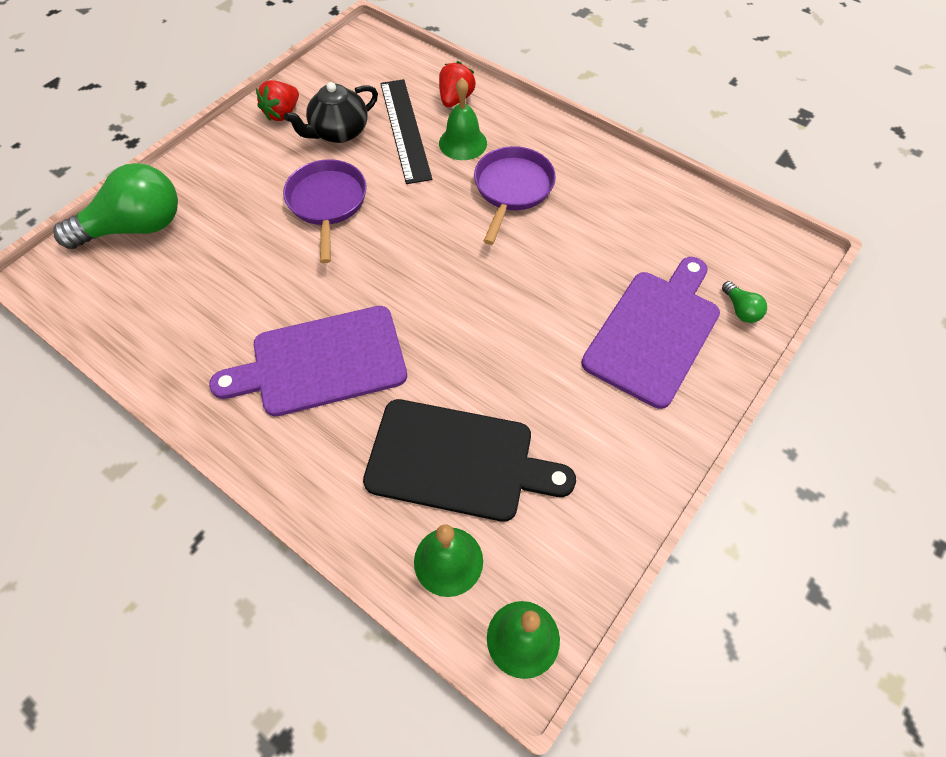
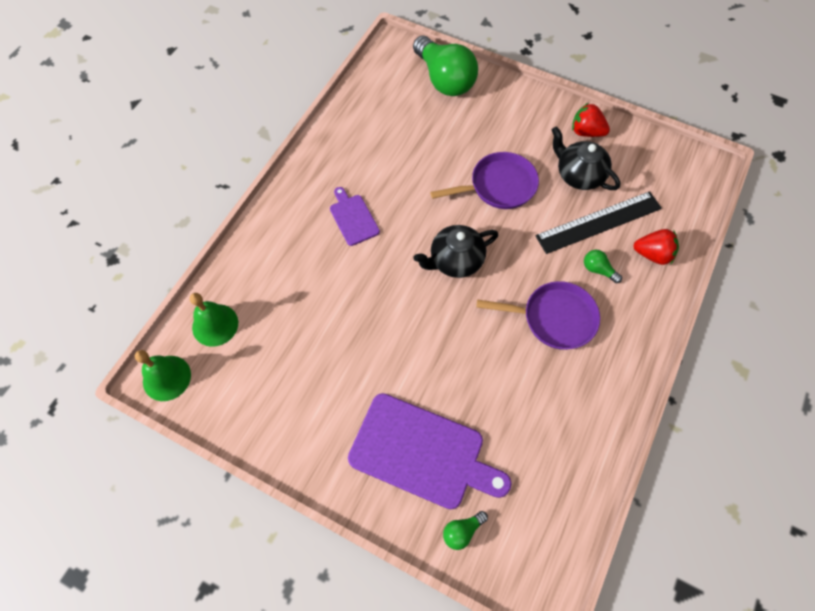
camera: 80 degrees right, 5 degrees up
(322, 362) = (353, 218): purple cutting board -> purple cutting board, size x0.51
(418, 262) = (455, 261): none -> black teapot
(457, 461) = (286, 318): black cutting board -> none
(463, 143) = (598, 270): green bell -> green light bulb

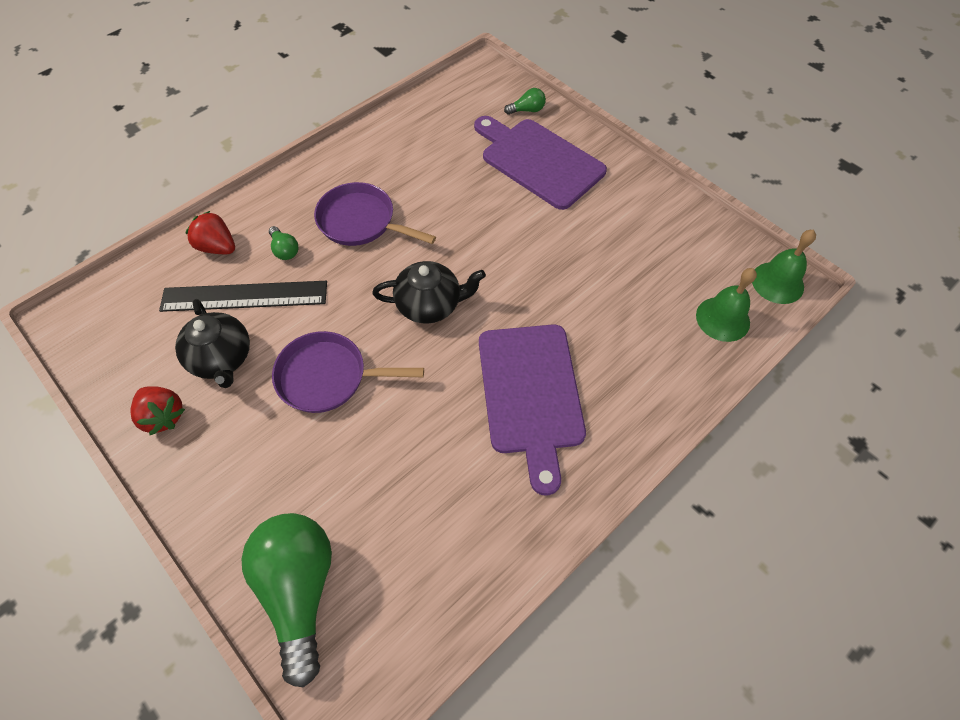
camera: 160 degrees left, 5 degrees down
(353, 218) = (530, 394): purple cutting board -> purple cutting board, size x1.96

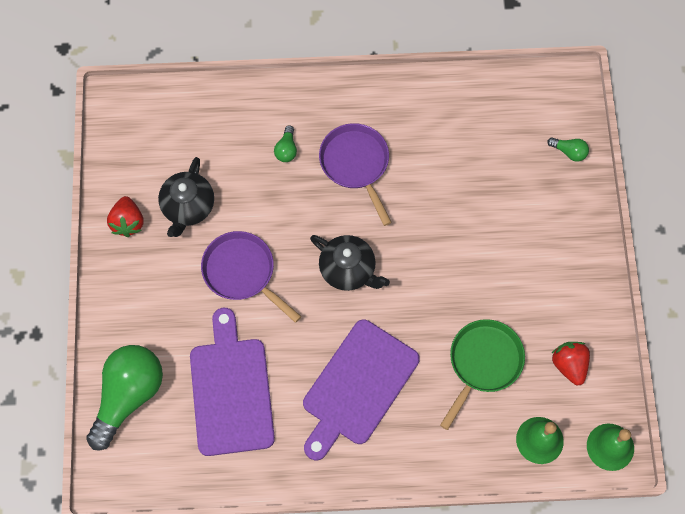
camera: 40 degrees right, 10 degrees up
(217, 247) = (244, 113): red strawberry -> red strawberry (569, 365)
(244, 296) = (234, 168): black ruler -> none
(539, 161) = (533, 208): purple cutting board -> purple cutting board (231, 390)
(617, 295) = (483, 363): none -> green pan

